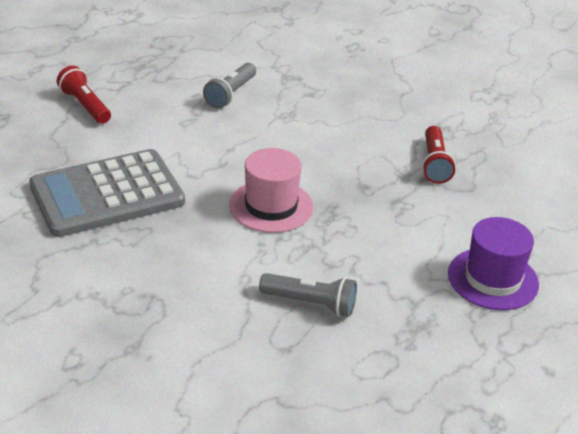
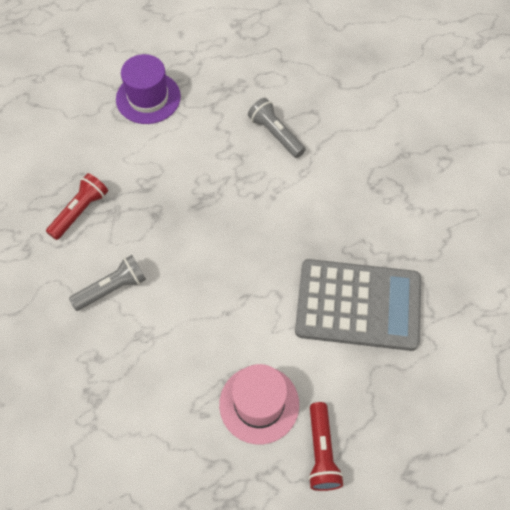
camera: 145 degrees left, 25 degrees up
(231, 94) = (170, 398): grey flashlight -> grey flashlight (112, 288)
(271, 206) = (240, 229): pink hat -> pink hat (259, 404)

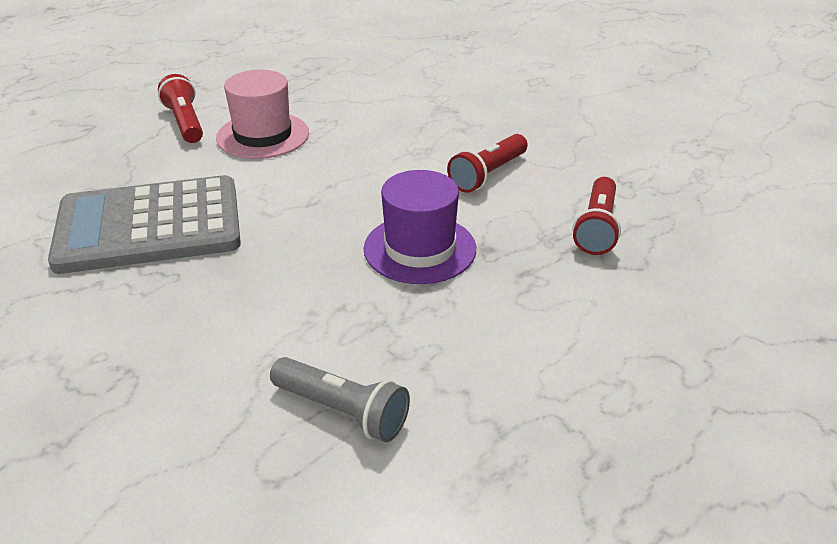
camera: 160 degrees right, 25 degrees down
(112, 288) = (488, 174): grey flashlight -> red flashlight
(148, 98) = (638, 408): purple hat -> purple hat (420, 249)

